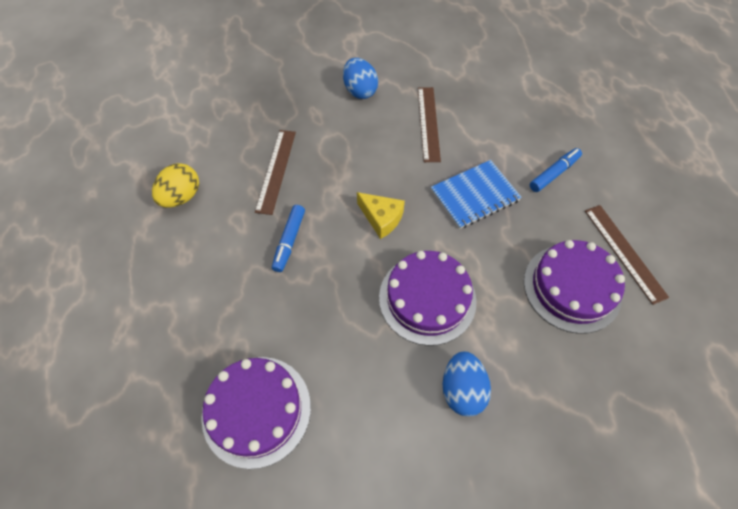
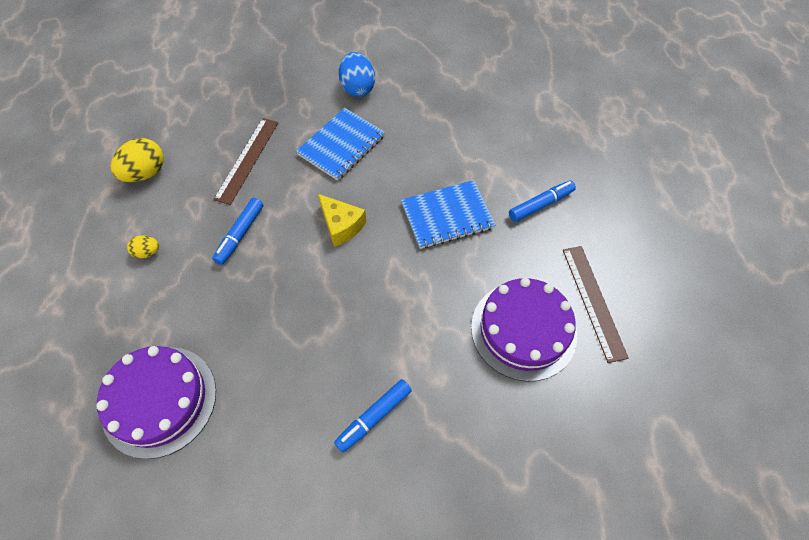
camera: 10 degrees right, 0 degrees up
(205, 271) = (147, 252): none -> yellow egg
(360, 145) = (341, 145): none -> blue notebook
(427, 298) = (365, 316): purple cake -> none
(428, 123) = (420, 132): brown ruler -> none
(462, 389) = (373, 417): blue egg -> blue marker

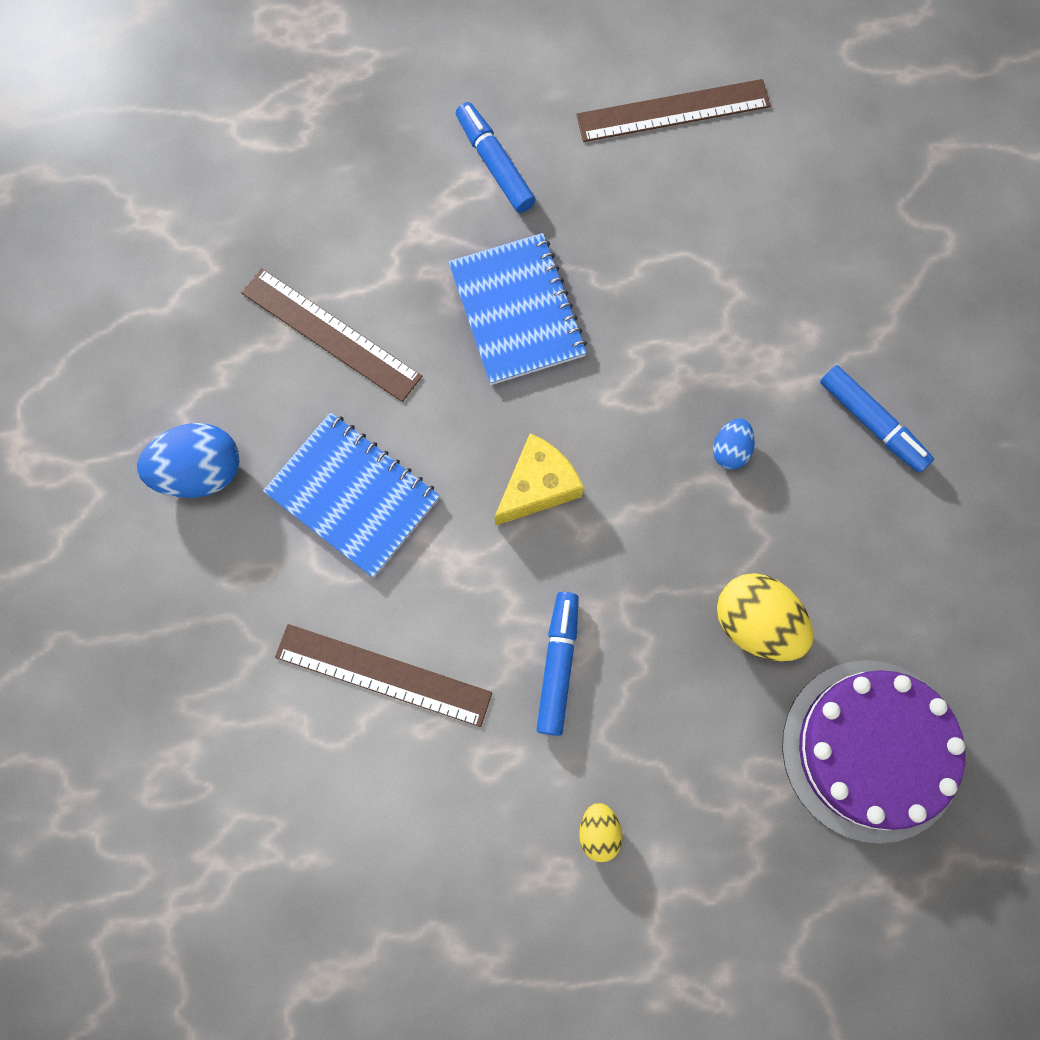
camera: 90 degrees left, 15 degrees up
(145, 173) = (412, 879): yellow egg -> yellow egg (756, 623)
(240, 234) = (558, 664): blue marker -> blue marker turned 105 degrees counterclockwise
(358, 327) = (730, 450): none -> blue egg
(430, 134) = (331, 334): none -> brown ruler
(523, 330) = (724, 211): purple cake -> none

